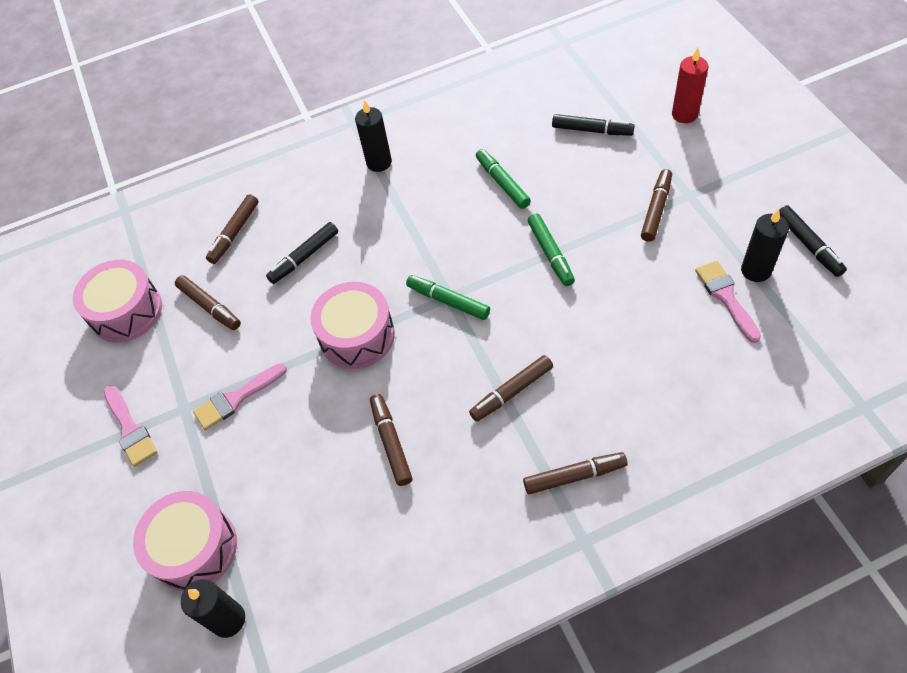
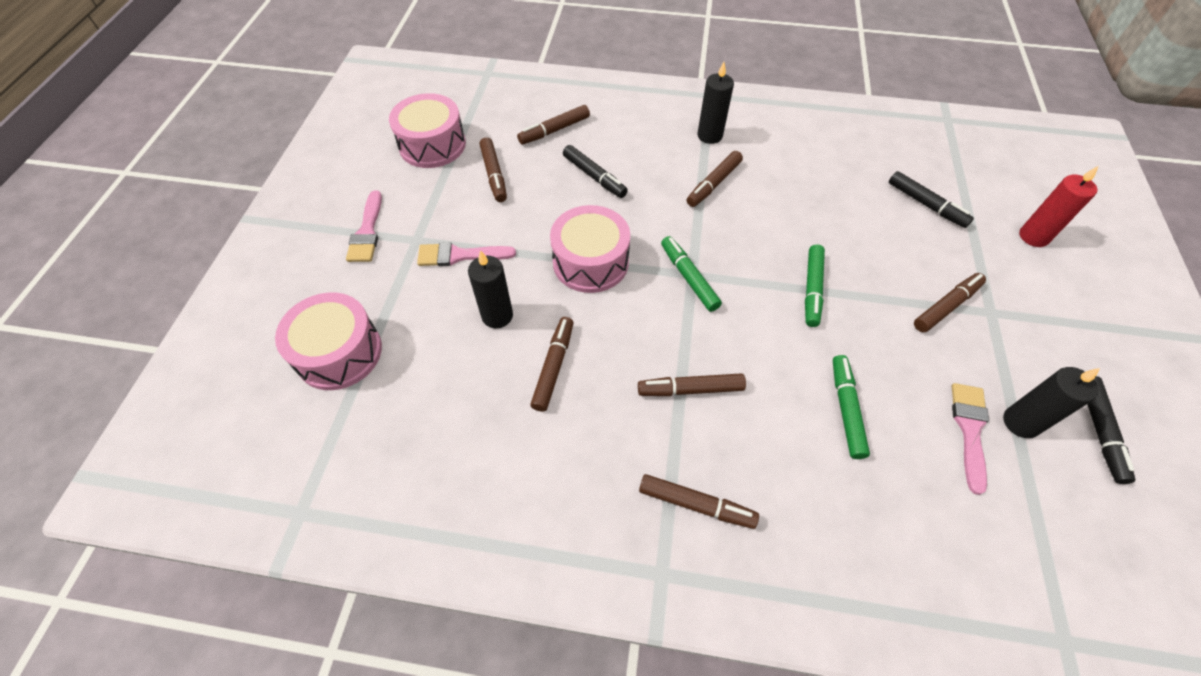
camera: 25 degrees right, 0 degrees up
(228, 619) = (318, 428): black candle -> black candle (497, 316)
(304, 257) = (594, 177): black marker -> black marker turned 120 degrees counterclockwise
(412, 206) = (713, 184): none -> brown marker
(502, 183) = (808, 206): green marker -> green marker (846, 409)

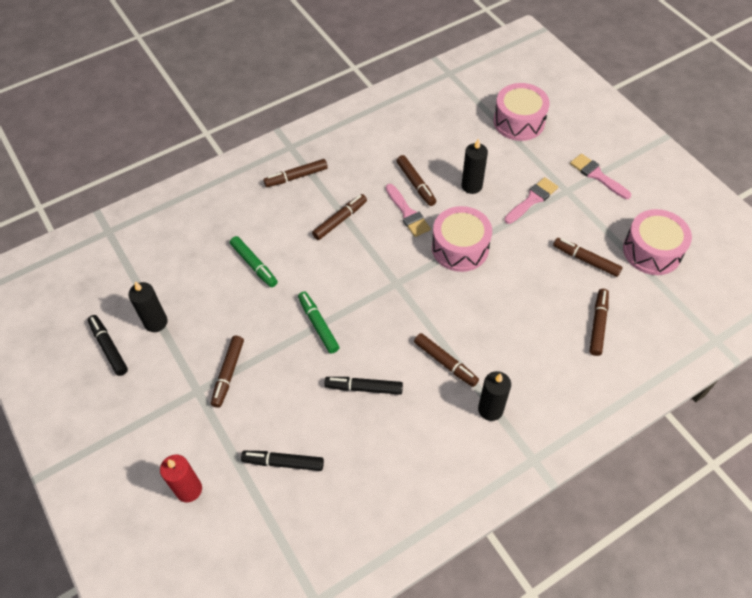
camera: 140 degrees right, 0 degrees up
(594, 177) = (526, 307): black marker -> black marker (364, 388)
(689, 277) = (396, 279): green marker -> none
(713, 184) = (445, 363): brown marker -> brown marker turned 135 degrees clockwise
(969, 430) = (183, 298): pink brush -> pink brush (407, 213)

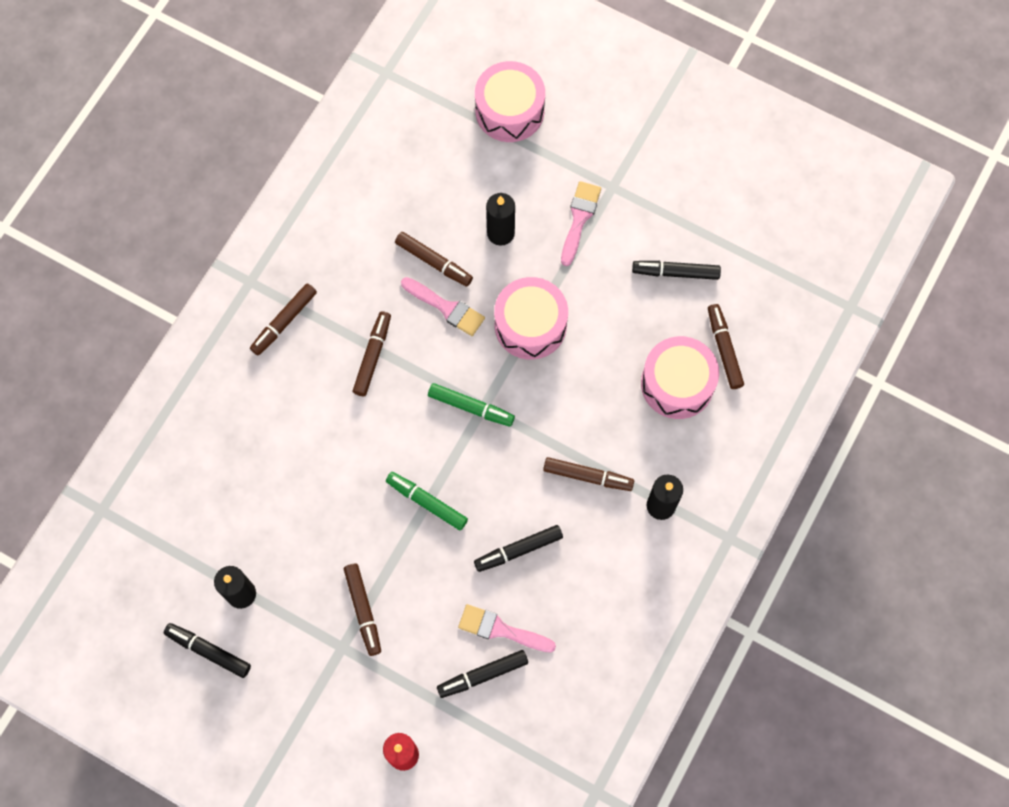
camera: 30 degrees left, 15 degrees up
(254, 265) = (308, 465): green marker -> green marker (471, 407)
(586, 260) = (675, 272): brown marker -> black marker
(597, 175) = (637, 148): pink brush -> pink brush (501, 629)
(652, 251) = (741, 225): pink drum -> pink drum (677, 384)

